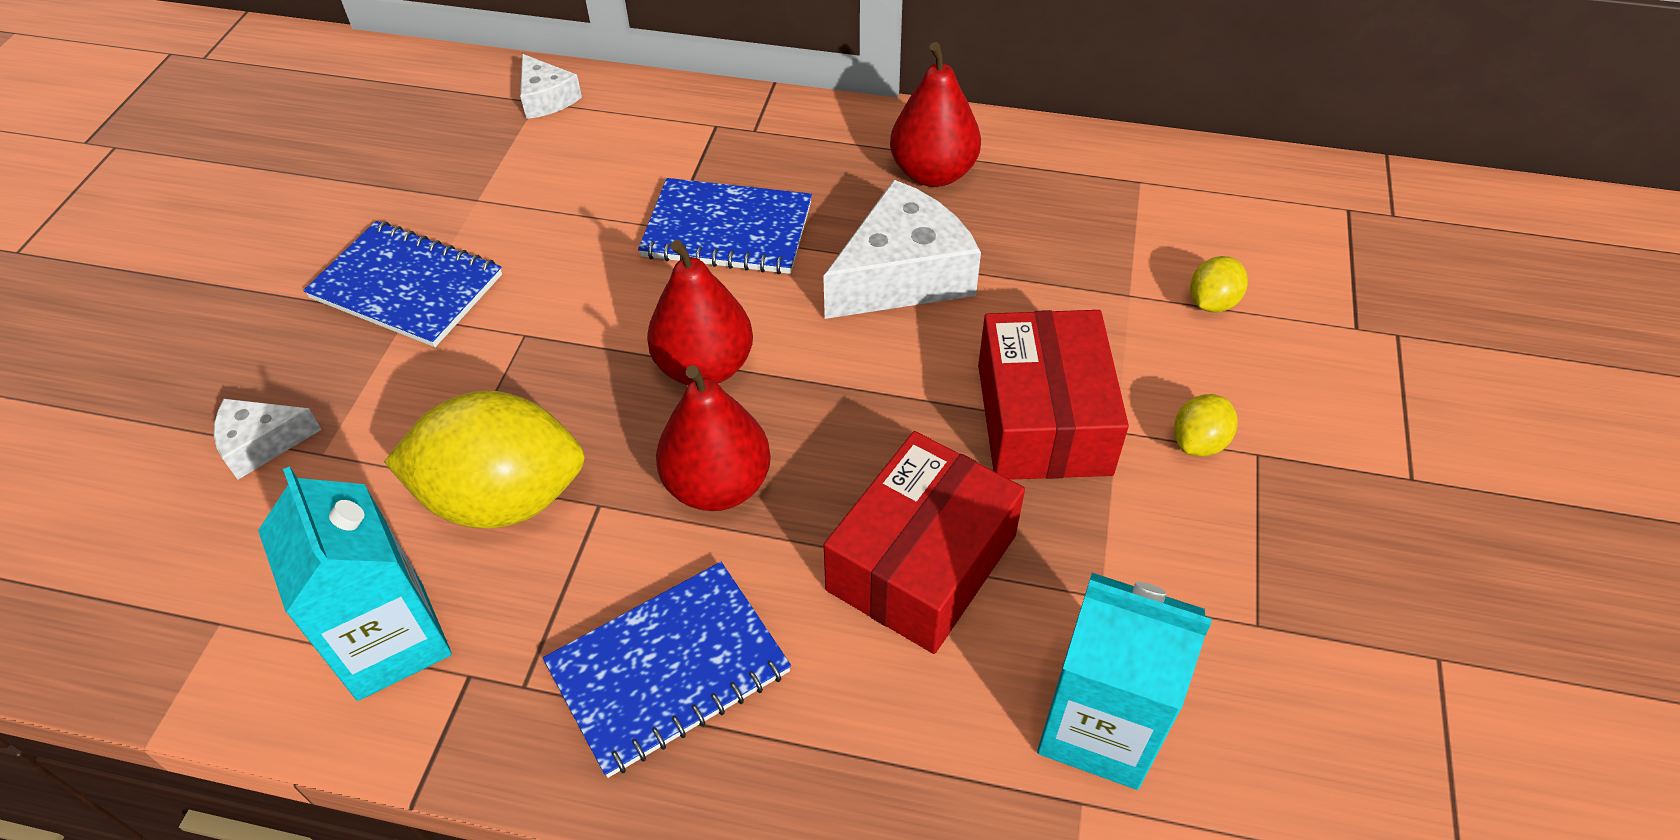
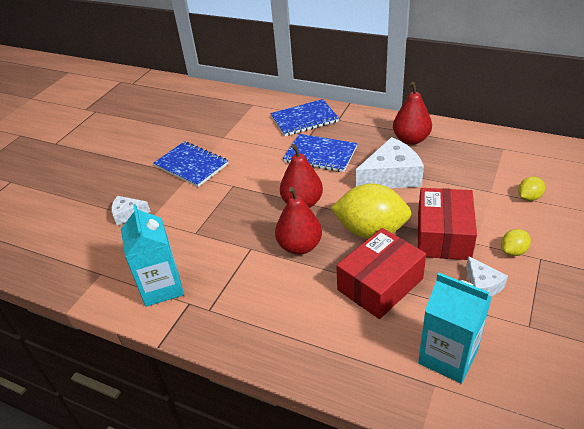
camera: 15 degrees right, 10 degrees down
(503, 498) = (214, 242): yellow lemon -> yellow lemon (370, 231)
(546, 98) = (257, 103): white cheese -> white cheese (482, 285)
(668, 669) = (267, 311): blue notebook -> blue notebook (304, 119)

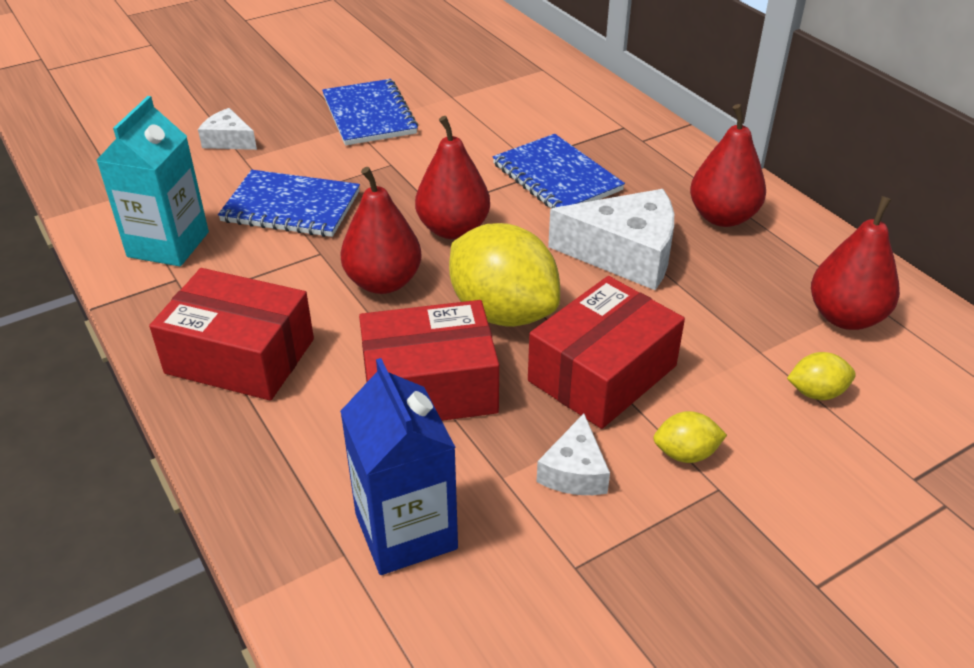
camera: 30 degrees right, 0 degrees up
(273, 323) = (240, 356): none -> red box
(304, 119) = (591, 119): blue notebook -> blue notebook (291, 207)
(448, 356) = (406, 531): turquoise carton -> blue carton
(504, 160) = (845, 317): none -> red pear

